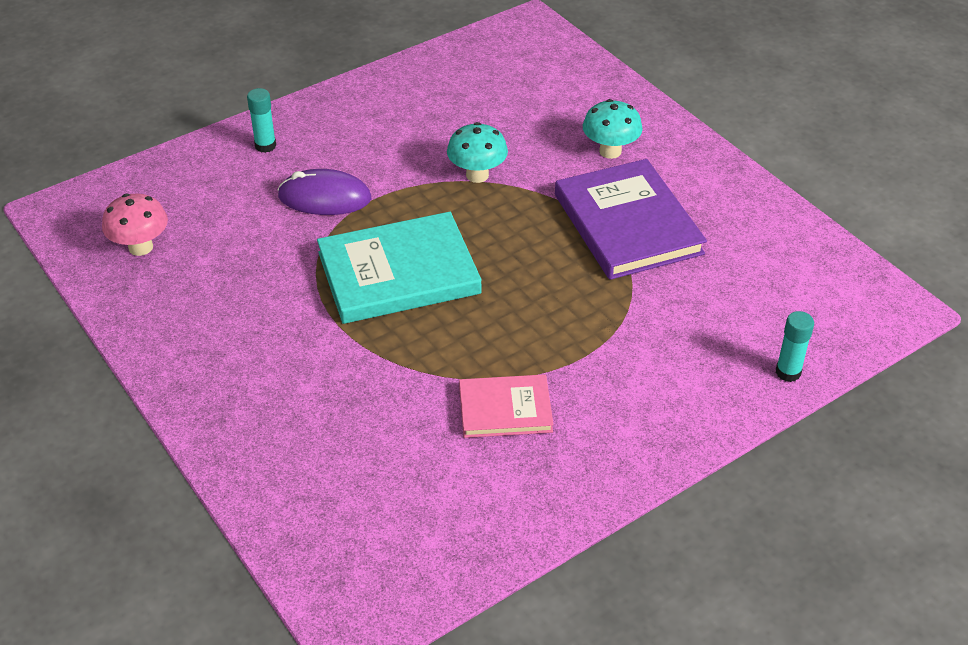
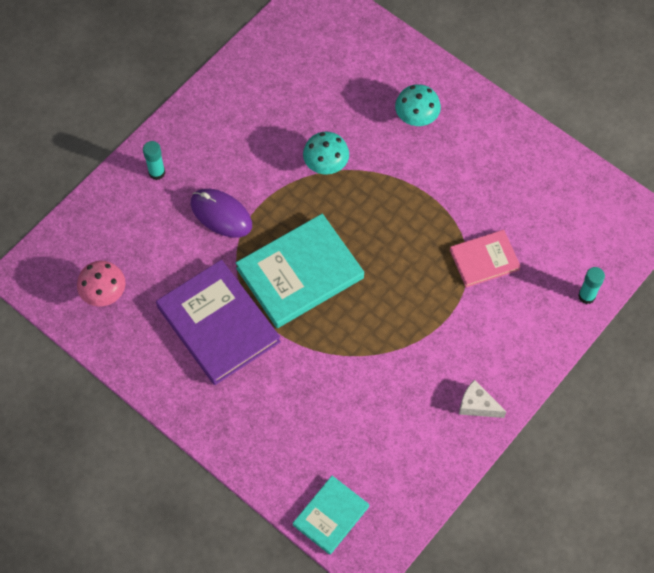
camera: 15 degrees left, 20 degrees up
(322, 556) = (331, 516): none -> turquoise book
(324, 198) = (221, 214): purple mouse -> purple mouse turned 45 degrees clockwise
(505, 409) = (410, 373): pink book -> pink book (484, 260)
(589, 467) = (477, 405): none -> white cheese
(628, 224) = (448, 188): purple book -> purple book (218, 324)

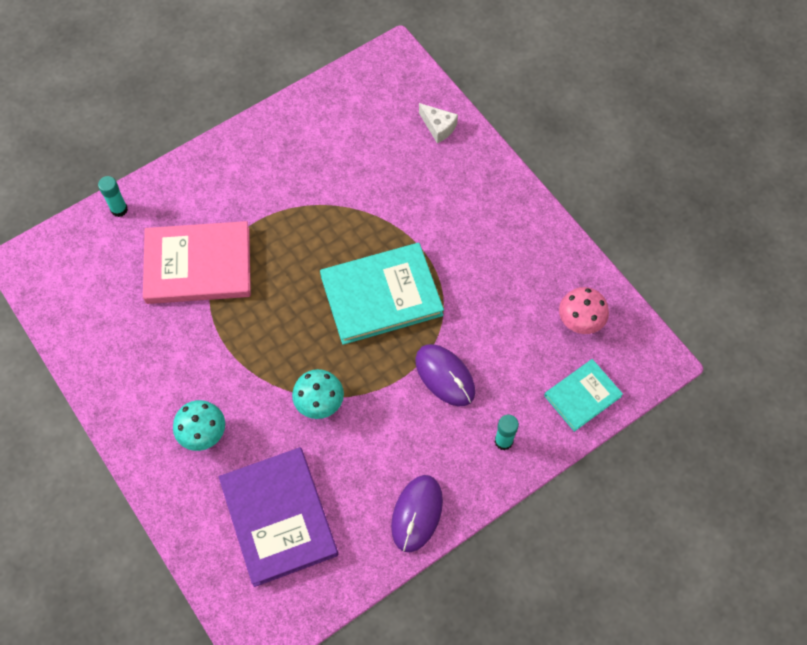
camera: 165 degrees left, 0 degrees up
(218, 101) = (417, 513): none -> purple mouse
(218, 324) = (473, 266): purple book -> purple book (278, 517)
(331, 516) = (415, 90): turquoise book -> turquoise book (582, 396)
(477, 405) = (260, 143): white cheese -> white cheese (438, 127)
(484, 260) = (198, 265): pink book -> pink book, size x1.76

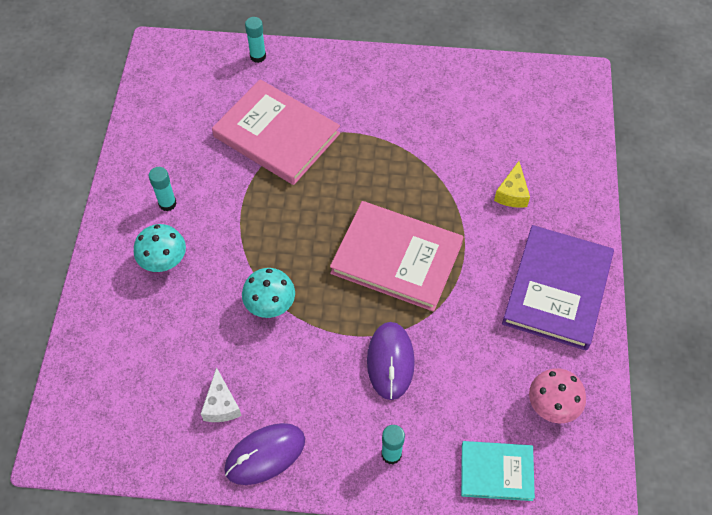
camera: 40 degrees right, 5 degrees down
(160, 386) = (167, 203): none -> turquoise glue stick
(278, 517) = (158, 369): purple book -> purple book (557, 289)
(381, 296) = (396, 258): turquoise book -> pink book
(422, 183) = (512, 193): none -> yellow cheese
(438, 127) = (567, 158): white cheese -> white cheese (221, 405)

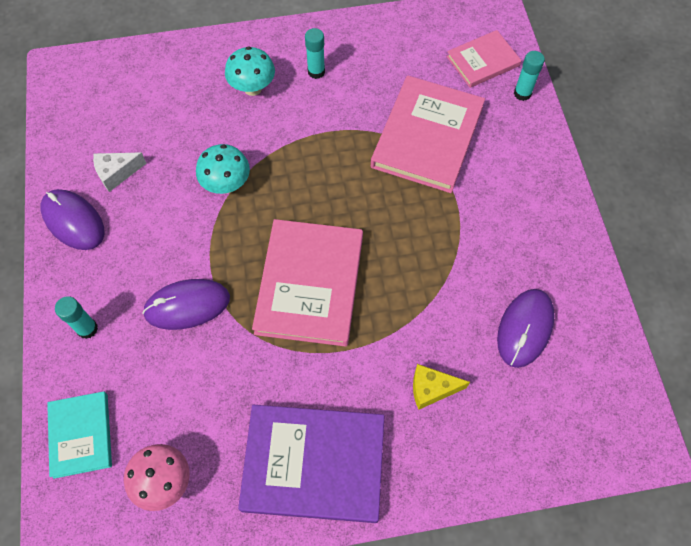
camera: 75 degrees right, 5 degrees up
(211, 73) = (482, 61): none -> pink book
(476, 119) = (525, 328): none -> purple mouse

